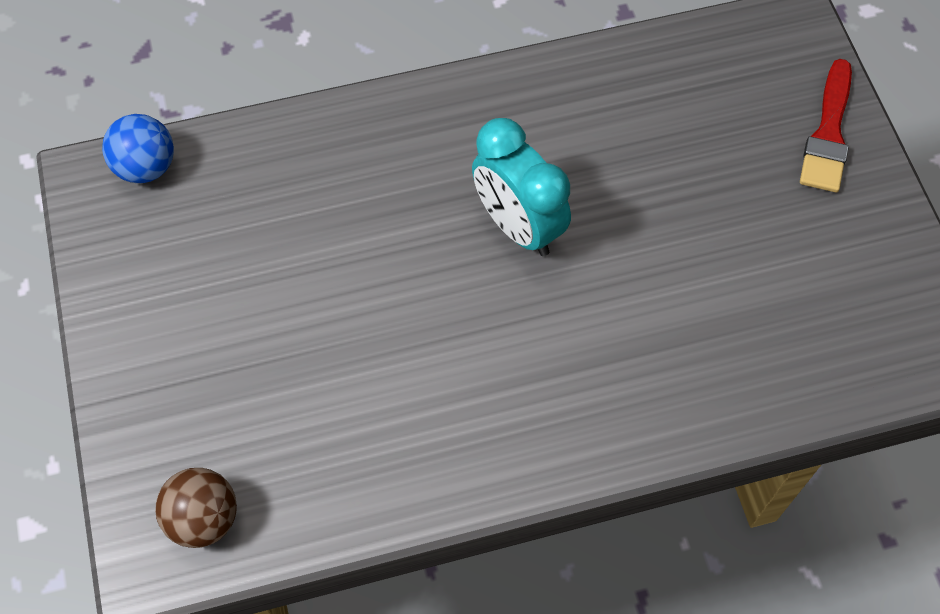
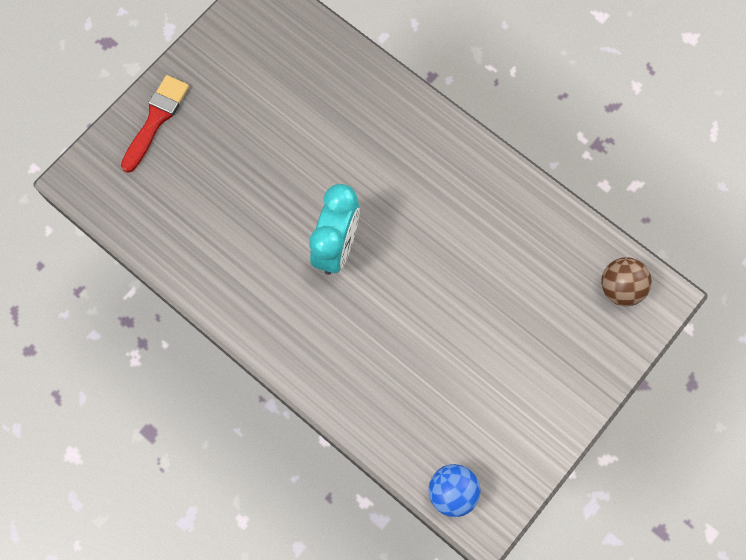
camera: 125 degrees left, 10 degrees up
(828, 134) = (156, 119): red brush -> red brush turned 45 degrees counterclockwise

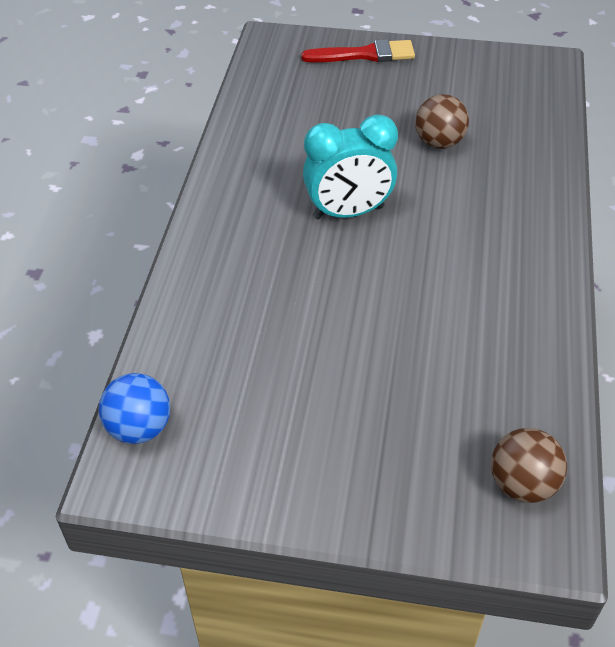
camera: 60 degrees right, 25 degrees down
(302, 136) = (439, 143): none -> brown ball

